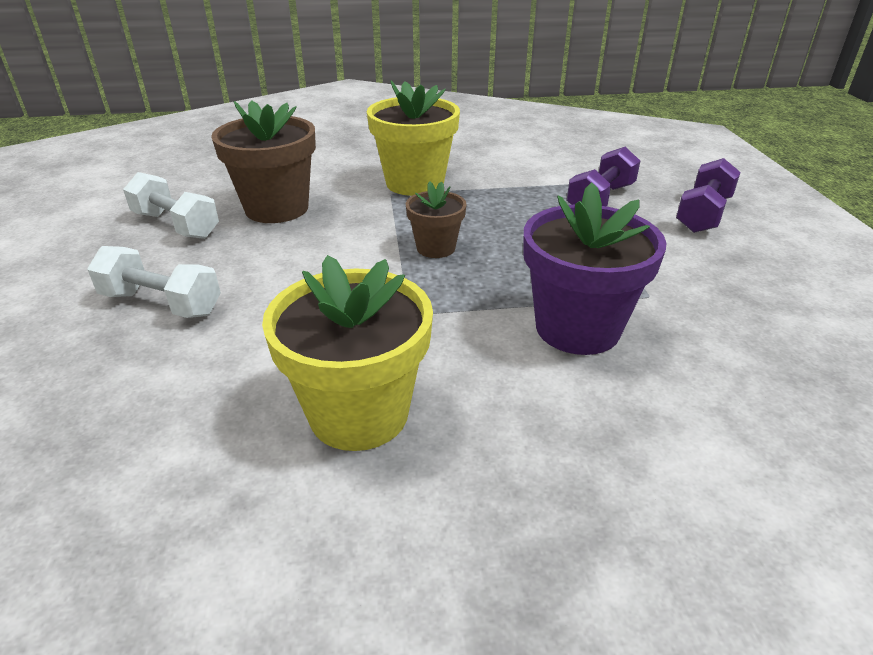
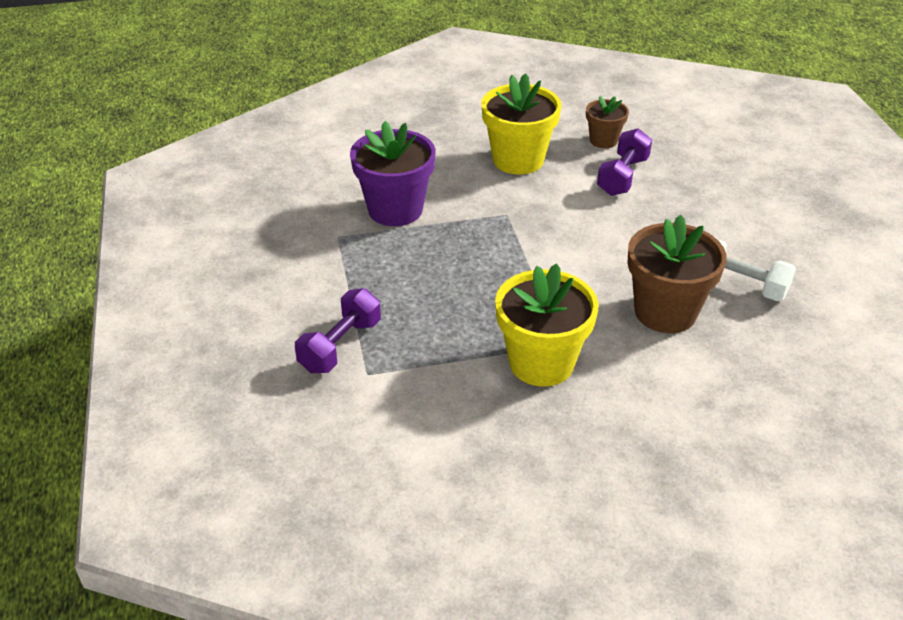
camera: 175 degrees right, 5 degrees up
(161, 304) = (678, 211): white dumbbell -> none
(436, 248) = (500, 271): brown flower pot -> brown flower pot (603, 140)
(703, 214) = (245, 328): purple dumbbell -> purple dumbbell (622, 176)

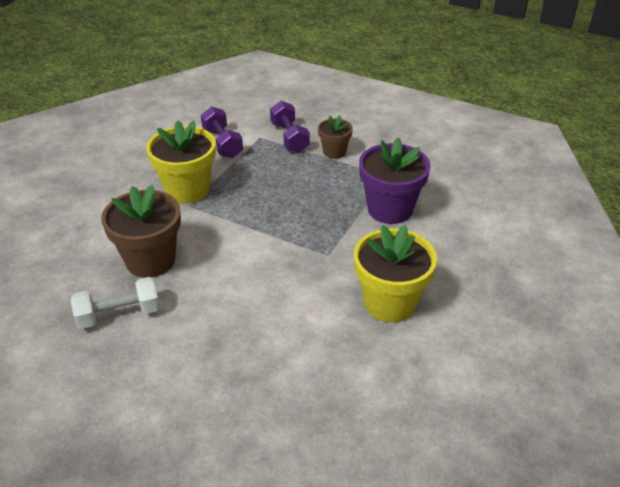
camera: 130 degrees right, 0 degrees up
(603, 140) = (364, 378): brown flower pot -> brown flower pot (334, 152)
(622, 176) = (300, 349): purple dumbbell -> purple dumbbell (222, 143)

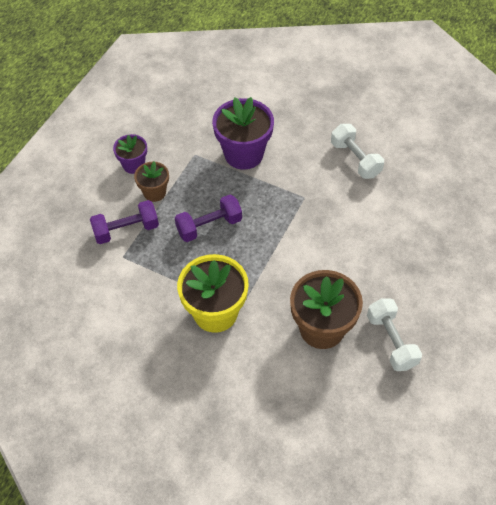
camera: 90 degrees left, 15 degrees up
(222, 143) = (132, 290): purple dumbbell -> purple dumbbell (209, 226)
(369, 139) = (134, 165): none -> purple flower pot
(389, 303) = (355, 159): yellow flower pot -> white dumbbell

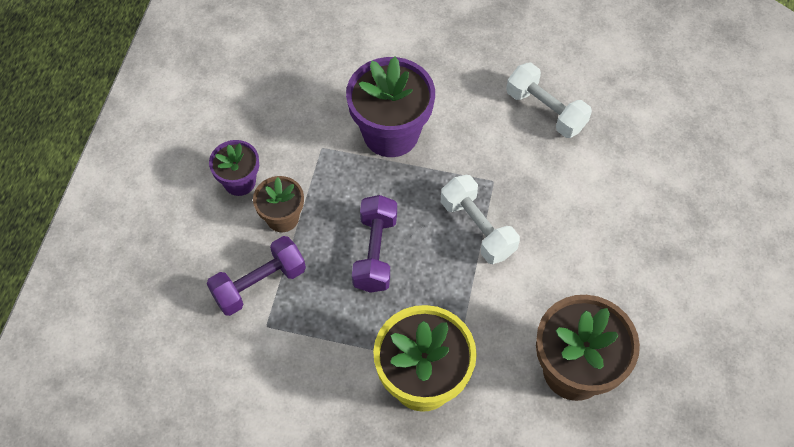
camera: 15 degrees left, 5 degrees up
(209, 226) = (375, 252): purple dumbbell -> purple dumbbell turned 45 degrees counterclockwise
(391, 341) = (670, 367): white dumbbell -> white dumbbell (477, 228)

